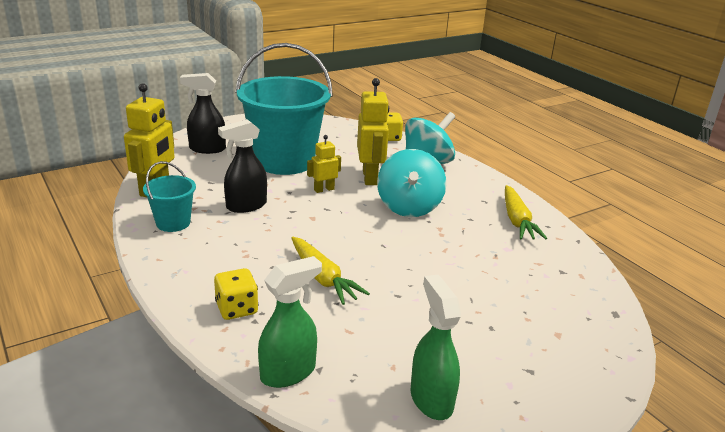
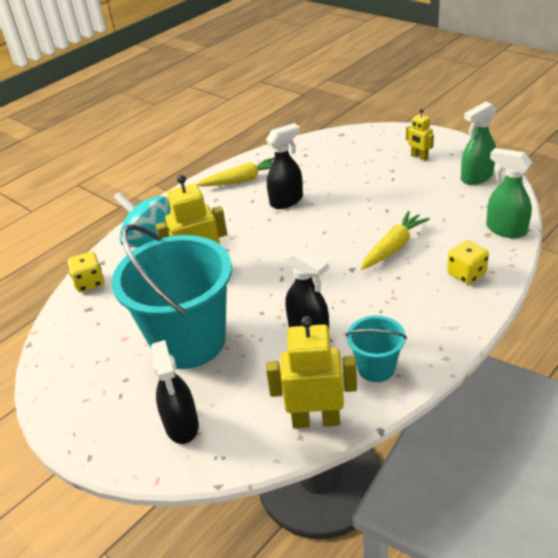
camera: 100 degrees left, 10 degrees up
(324, 189) = (244, 291): yellow robot -> yellow robot (419, 157)
(409, 207) = (251, 233): turquoise spinning top -> none
(458, 237) = (287, 201): none -> black spray bottle

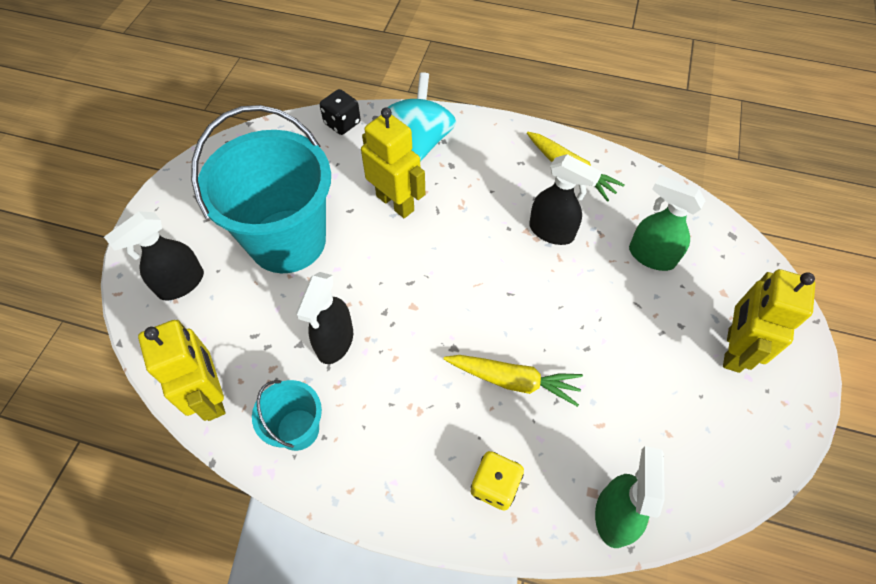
camera: 60 degrees right, 20 degrees up
(89, 283) = (342, 123): yellow dice -> black dice
(419, 157) = (733, 349): yellow robot -> yellow robot, size x1.80
(476, 177) = (723, 442): green spray bottle -> green spray bottle (651, 256)

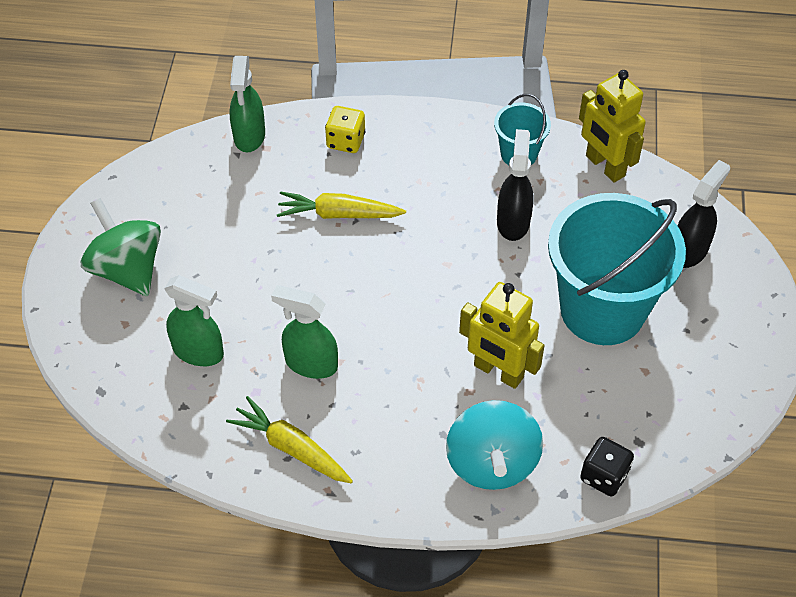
camera: 170 degrees right, 5 degrees down
(552, 232) = (310, 363): black spray bottle -> green spray bottle
(733, 349) = (127, 269): yellow robot -> green spinning top

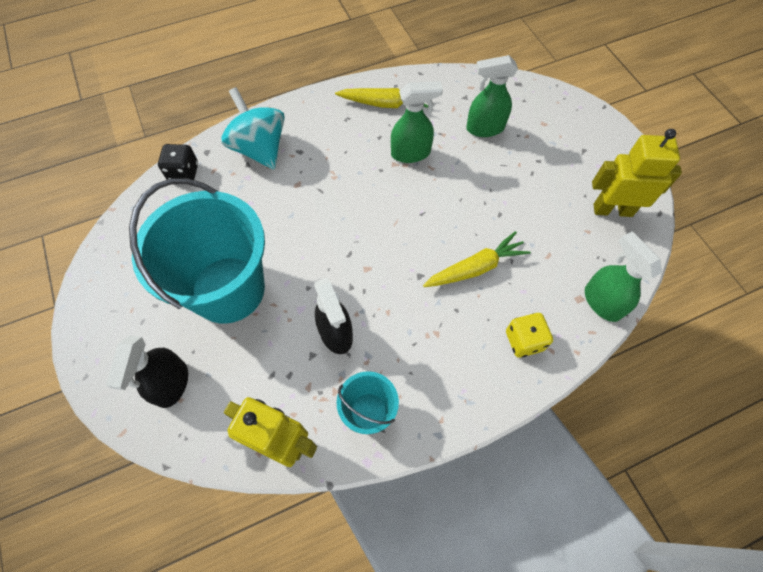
camera: 150 degrees right, 10 degrees up
(127, 269) = (578, 155): green spinning top -> none
(498, 372) = (284, 205): yellow robot -> yellow robot (612, 210)

